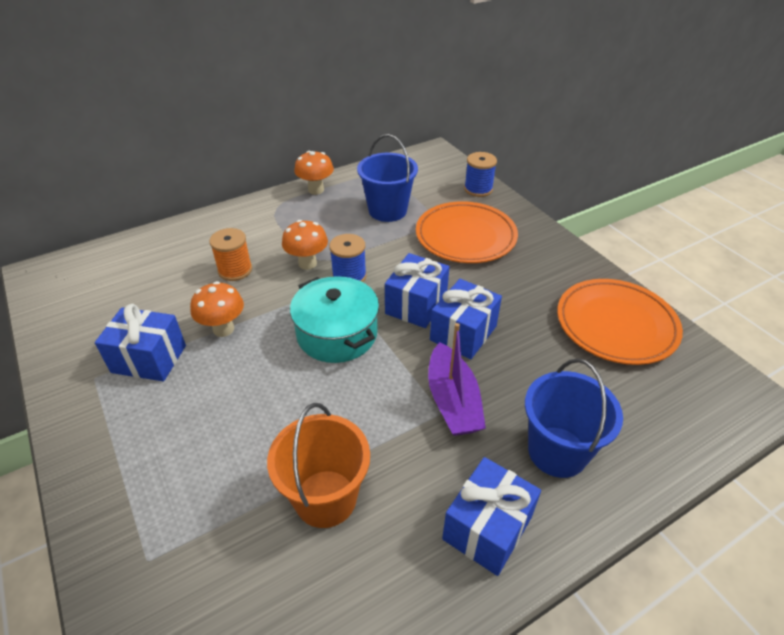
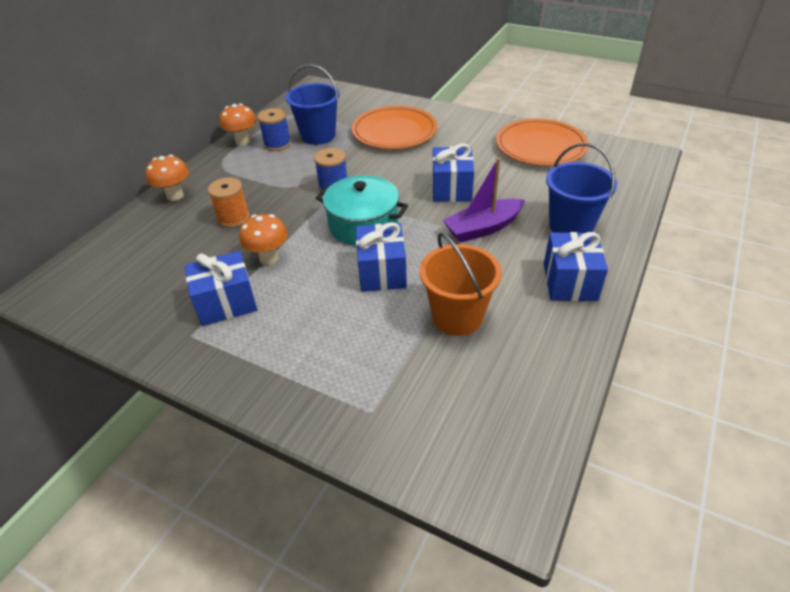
camera: 30 degrees left, 0 degrees up
(307, 263) = (291, 191): orange mushroom -> orange mushroom (175, 196)
(416, 305) = (402, 185): blue gift -> blue gift (382, 272)
(452, 401) = (483, 228): purple boat -> purple boat turned 105 degrees clockwise
(478, 189) = (373, 100): blue spool -> blue spool (277, 144)

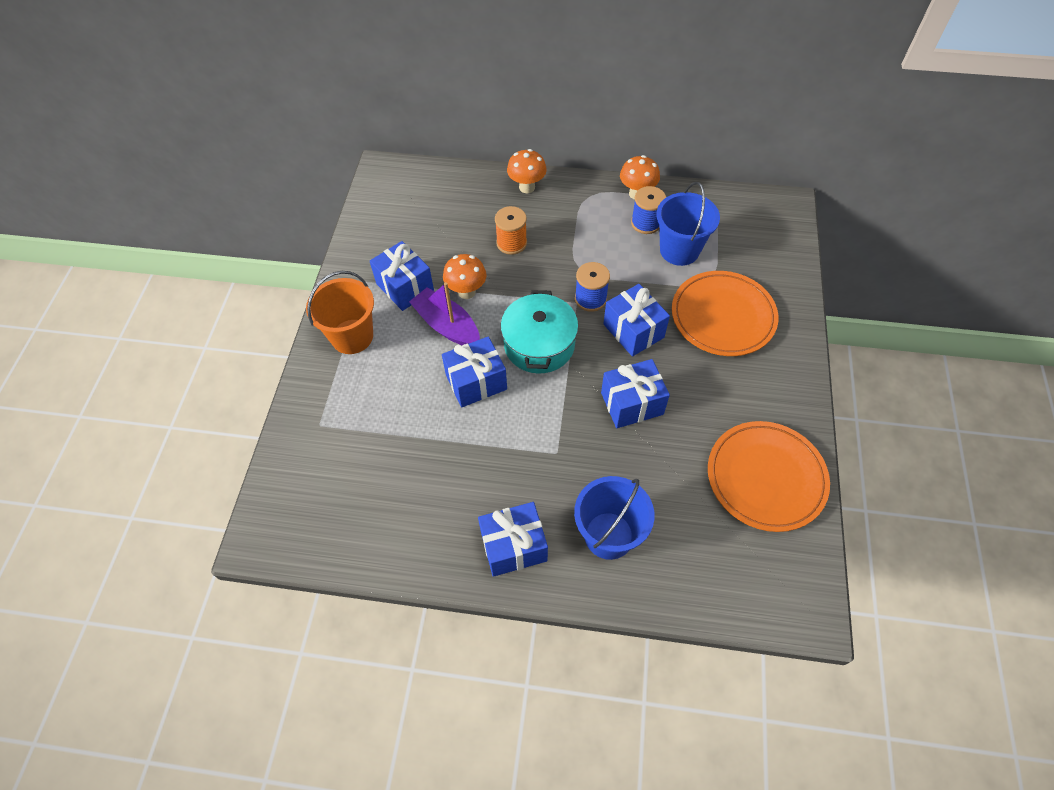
camera: 70 degrees right, 15 degrees up
(381, 173) = (633, 331): none -> blue gift
(457, 317) = (436, 458): orange bucket -> orange bucket (352, 336)
(483, 228) = (573, 450): purple boat -> purple boat (447, 326)

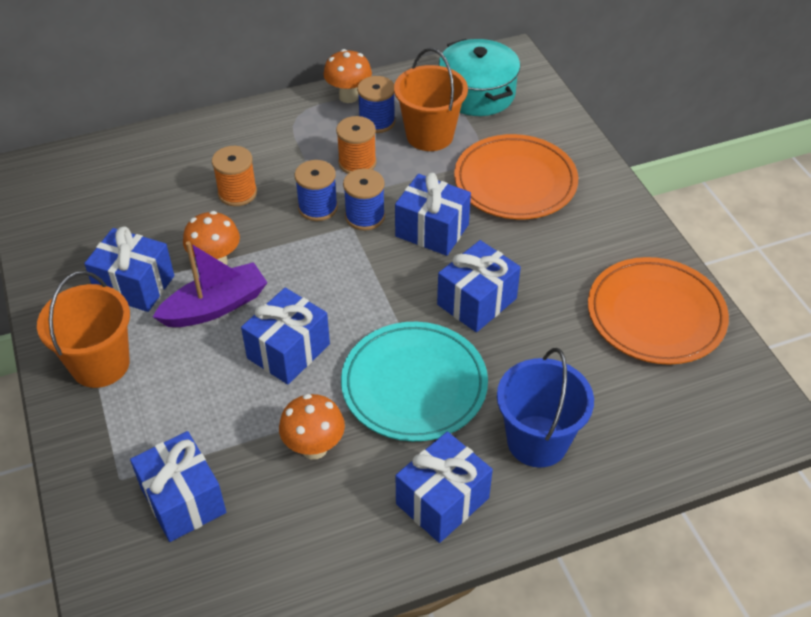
camera: 30 degrees left, 10 degrees down
(348, 459) = (183, 500): none -> blue gift
(447, 326) = (215, 306): purple boat -> purple boat turned 135 degrees clockwise
(527, 187) = (219, 131): orange mushroom -> orange mushroom (314, 448)
(539, 344) = (337, 284): turquoise pot -> turquoise pot (477, 93)
(546, 448) = (414, 385): none -> turquoise plate
(561, 277) = (318, 207): none -> blue spool
(611, 252) = (357, 163): none -> orange spool
(679, 250) = (429, 135): blue bucket -> orange bucket

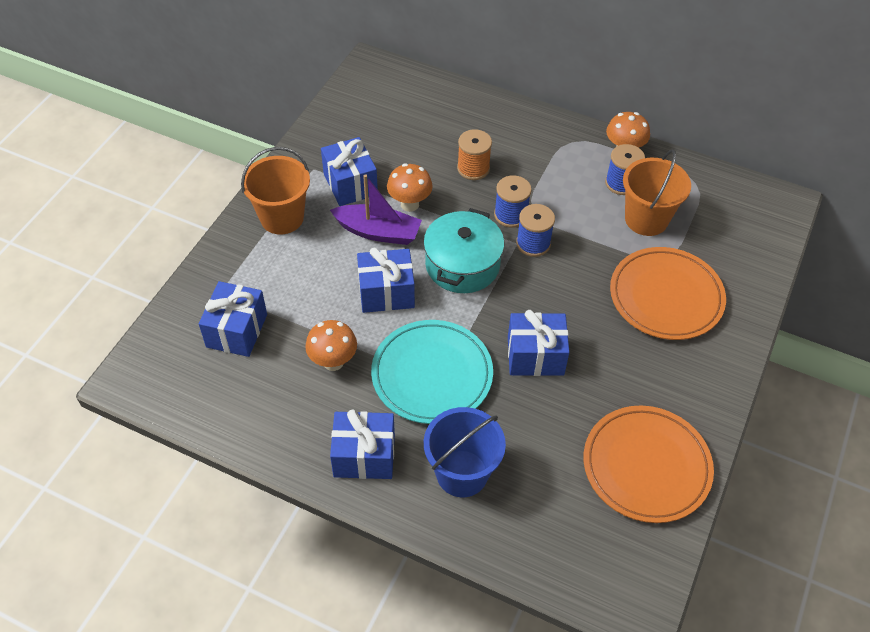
camera: 45 degrees right, 5 degrees up
(357, 163) = (572, 203): orange spool -> none
(432, 230) = (565, 286): blue gift -> none
(477, 93) = (721, 213): turquoise pot -> turquoise pot (462, 265)

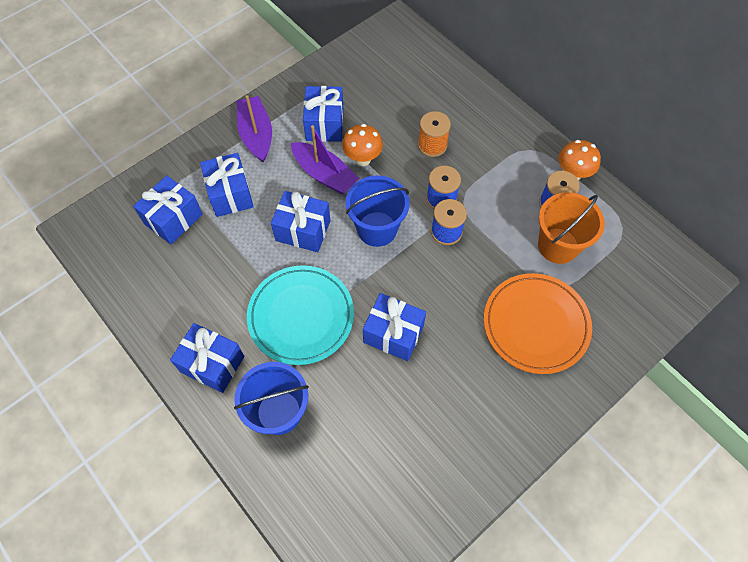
camera: 25 degrees right, 10 degrees up
(282, 217) = (256, 135): orange bucket -> purple boat
(287, 285) = (230, 194): none -> blue gift
(333, 362) = (231, 274): orange mushroom -> none
(462, 265) = (377, 229): turquoise pot -> blue bucket
(646, 466) = (433, 472): orange plate -> none

